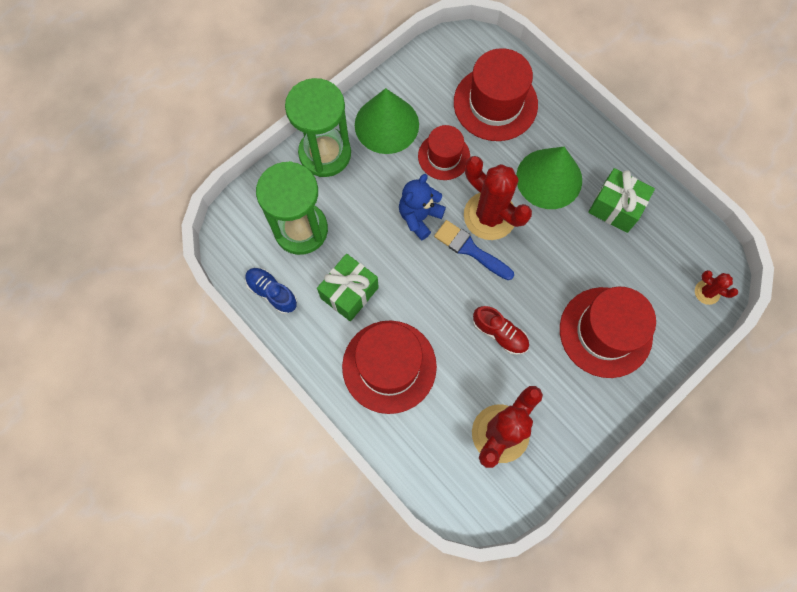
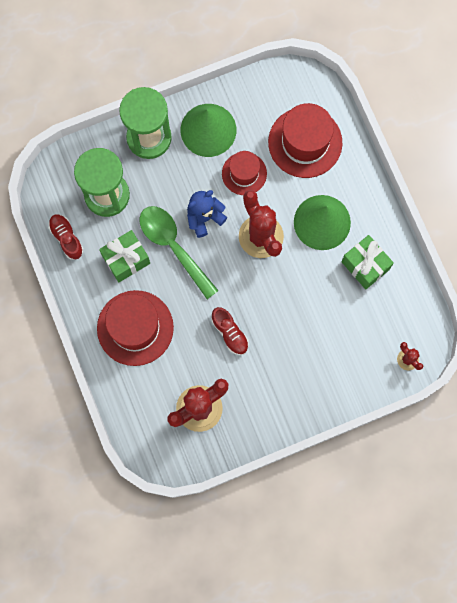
camera: 20 degrees right, 5 degrees up
(272, 293) = (66, 238): blue shoe -> red shoe
(397, 260) = (173, 246): none -> green spoon
(470, 249) = (234, 258): blue brush -> none
(605, 332) = (313, 361): red hat -> none

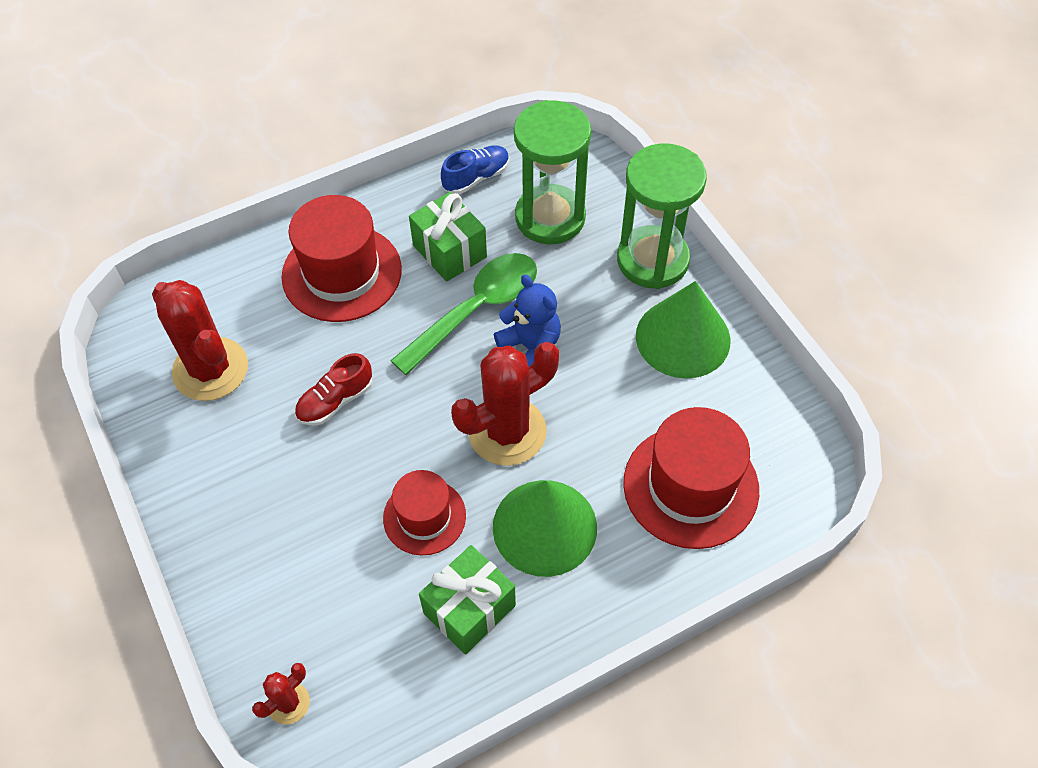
camera: 85 degrees right, 20 degrees down
(66, 238) = (476, 178): red shoe -> blue shoe
(244, 173) = (616, 396): red hat -> red hat (424, 517)

